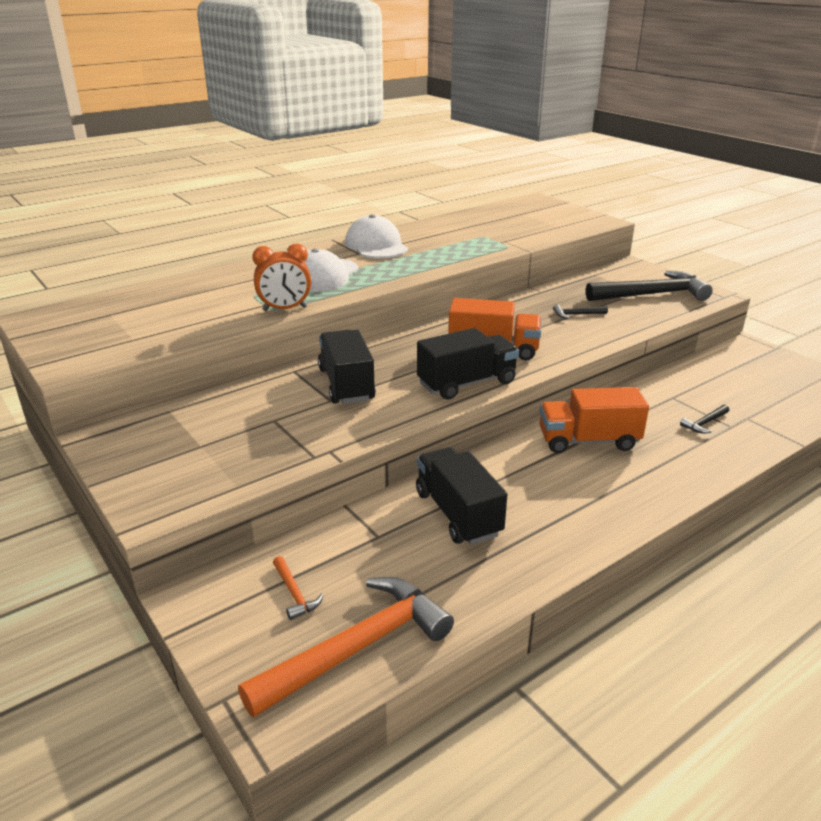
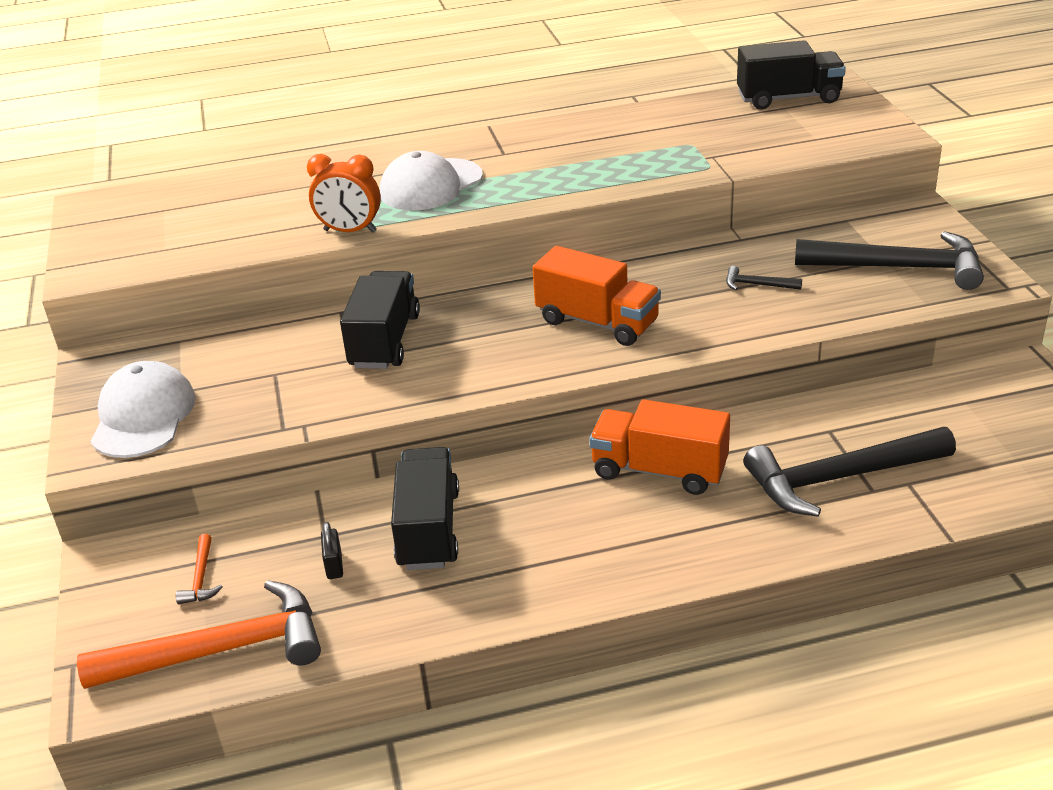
camera: 25 degrees right, 5 degrees up
(376, 245) = (535, 143): white cap -> white cap (143, 416)
(403, 556) = (334, 565): none -> black padlock
(466, 383) = (524, 366): black truck -> black truck (788, 98)
(704, 423) = (839, 478): black hammer -> black hammer, size x2.40

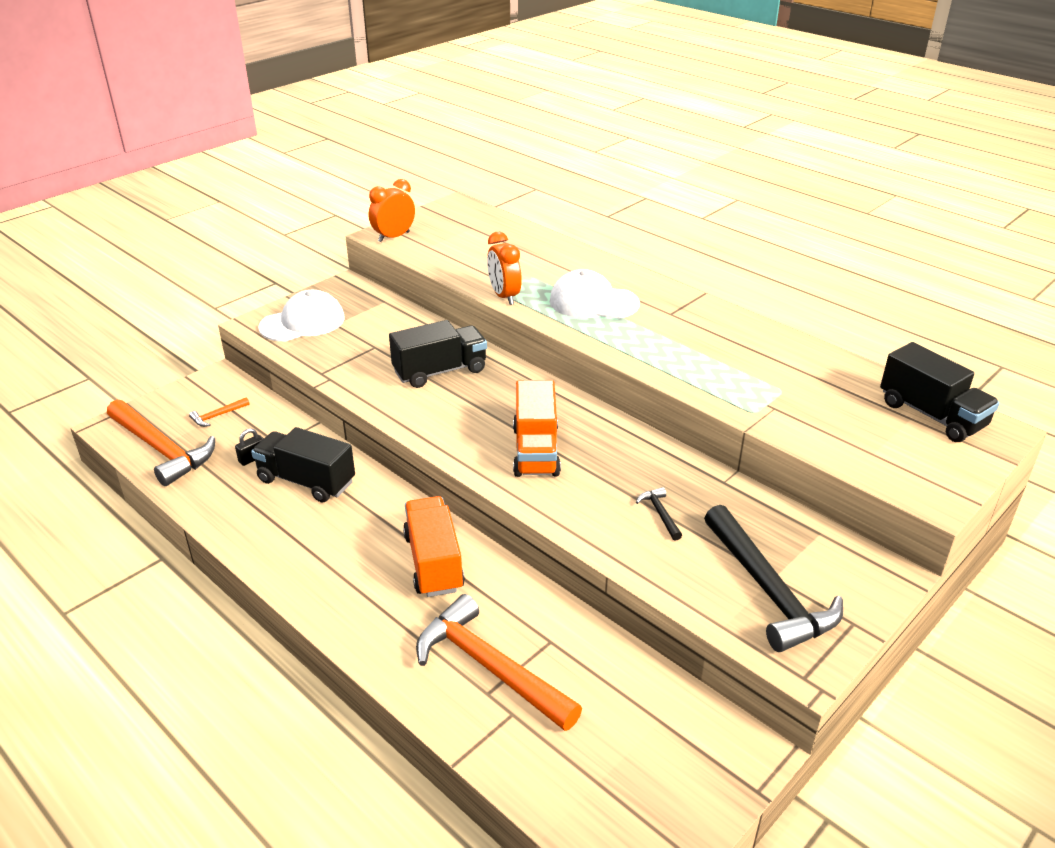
camera: 55 degrees right, 0 degrees up
(104, 266) = (394, 237): none -> orange clock
(428, 529) = (306, 481): black truck -> black truck turned 120 degrees counterclockwise
(839, 478) = (489, 667): black hammer -> orange hammer

